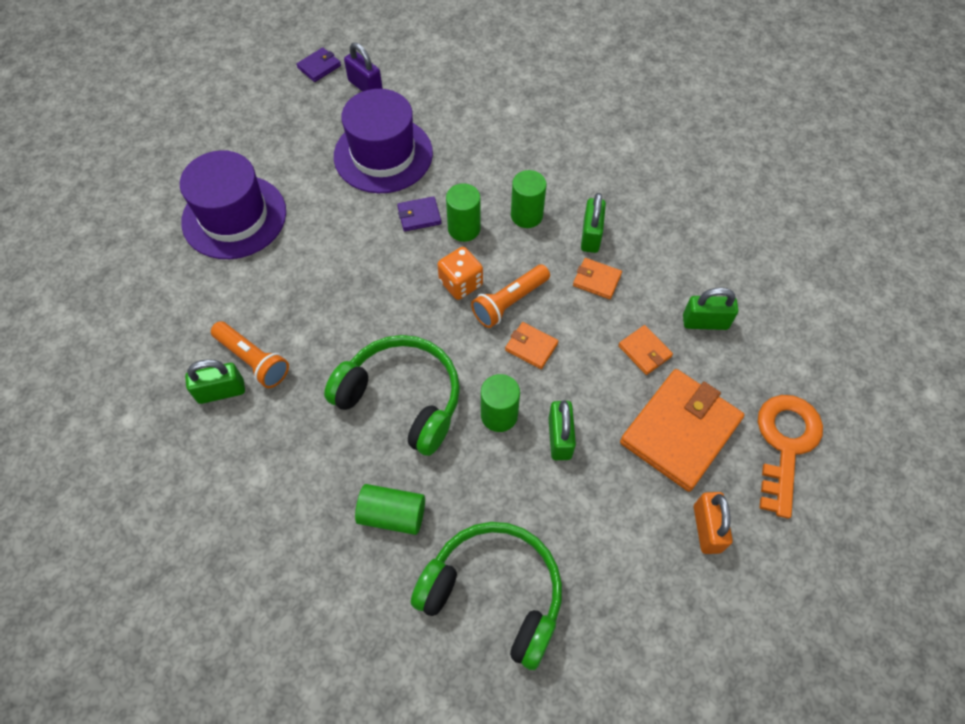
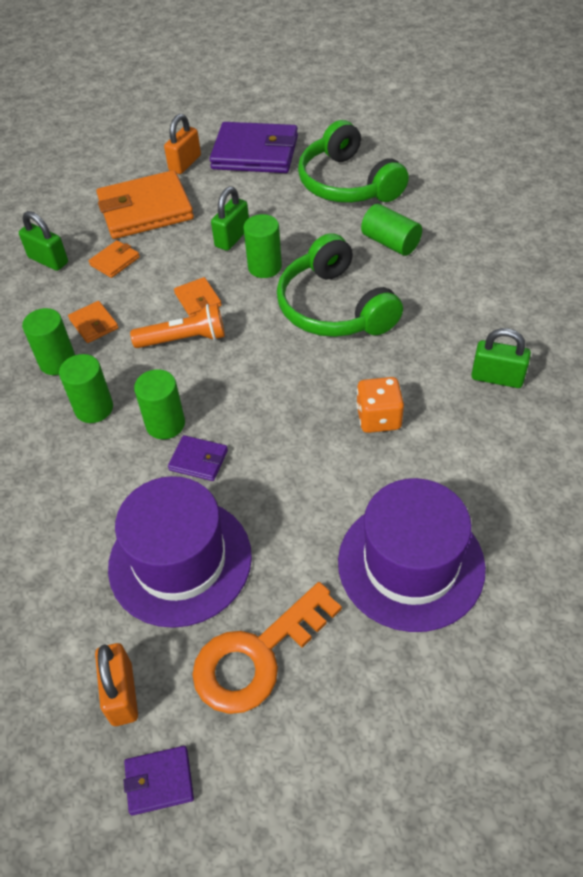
camera: 145 degrees left, 10 degrees down
(253, 360) = (454, 392): orange flashlight -> none
(365, 86) = (122, 694): purple padlock -> orange padlock
(461, 283) = (212, 374): orange dice -> orange dice (378, 418)
(591, 236) = (57, 362): green padlock -> green cylinder
(642, 594) = (255, 153): none -> purple wallet
(644, 351) = (115, 261): orange wallet -> orange wallet turned 45 degrees clockwise
(785, 444) = (87, 179): orange key -> orange key (257, 656)

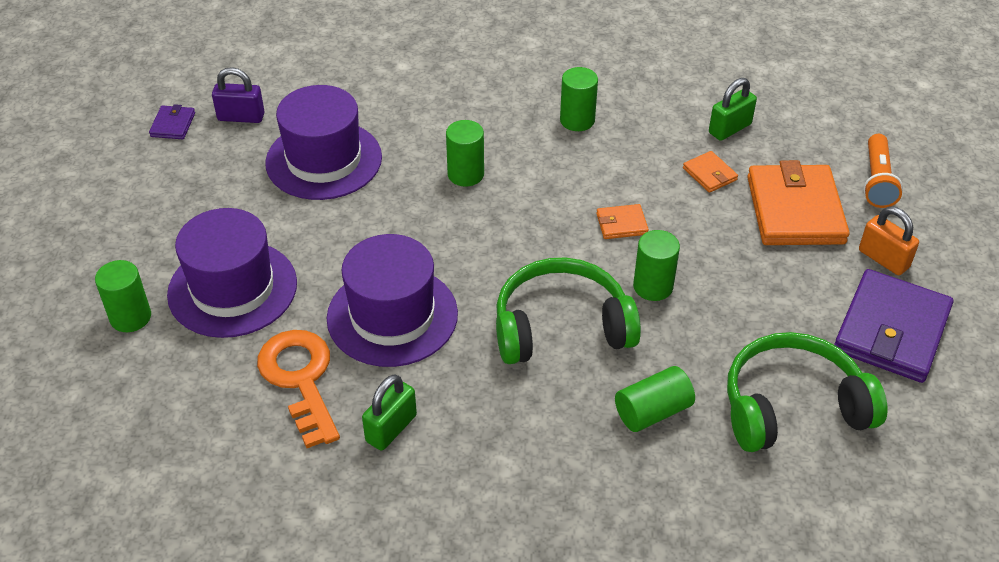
camera: 105 degrees right, 5 degrees down
(94, 324) = (618, 148): orange wallet -> none
(94, 408) = (508, 135): green cylinder -> green cylinder (130, 317)
(122, 694) = (241, 117): orange padlock -> purple padlock
(184, 339) = (567, 204): orange flashlight -> orange flashlight (877, 181)
(198, 460) = (414, 187): purple wallet -> none
(232, 237) = (716, 271): green padlock -> none
(257, 656) = (221, 184): orange key -> orange key (300, 379)
(378, 418) = (392, 316): orange dice -> purple hat

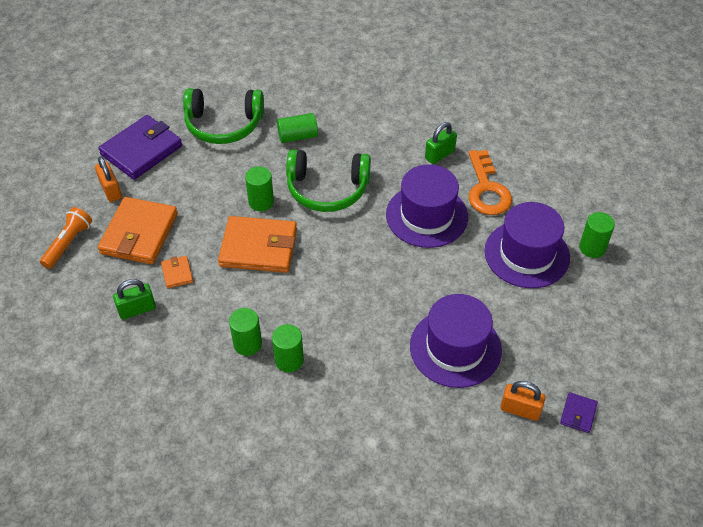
camera: 165 degrees left, 5 degrees up
(241, 117) = (520, 410): purple padlock -> orange padlock
(465, 174) = (351, 311): green cylinder -> green cylinder (289, 360)
(621, 224) = (258, 247): orange wallet -> orange wallet, size x2.22

